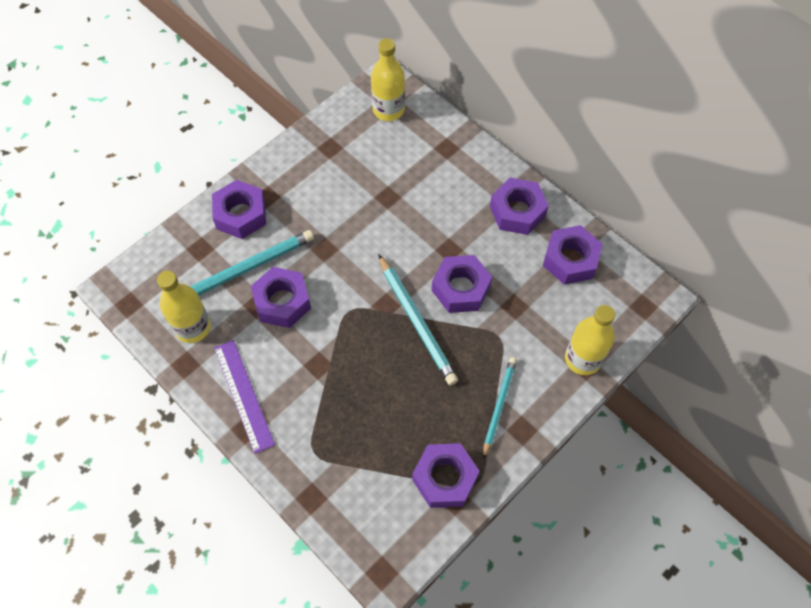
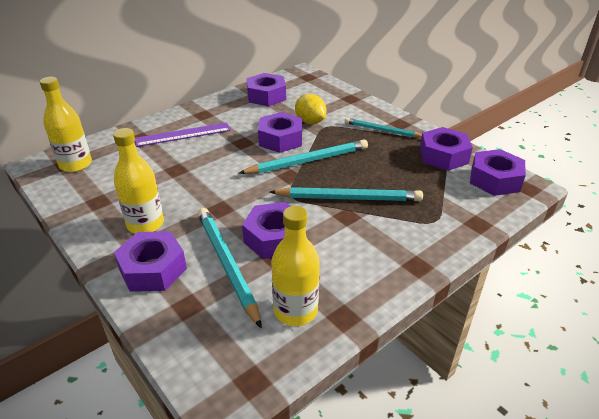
camera: 85 degrees left, 25 degrees down
(243, 395) = (380, 267): purple ruler -> purple ruler (183, 135)
(348, 366) = (348, 198): none -> turquoise pencil
(509, 318) = (310, 121): none -> yellow lemon
(517, 211) = (217, 112): purple nut -> purple nut (495, 180)
(582, 359) = (345, 98): yellow bottle -> yellow bottle (145, 224)

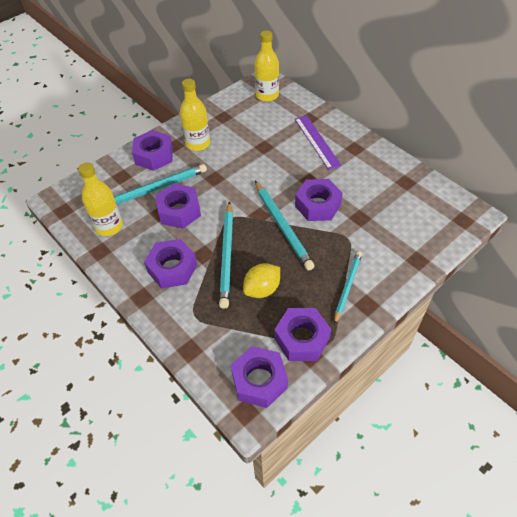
camera: 90 degrees right, 15 degrees up
(266, 96) = (403, 188): purple nut -> purple nut (172, 268)
(310, 121) = (355, 225): yellow lemon -> yellow lemon (262, 289)

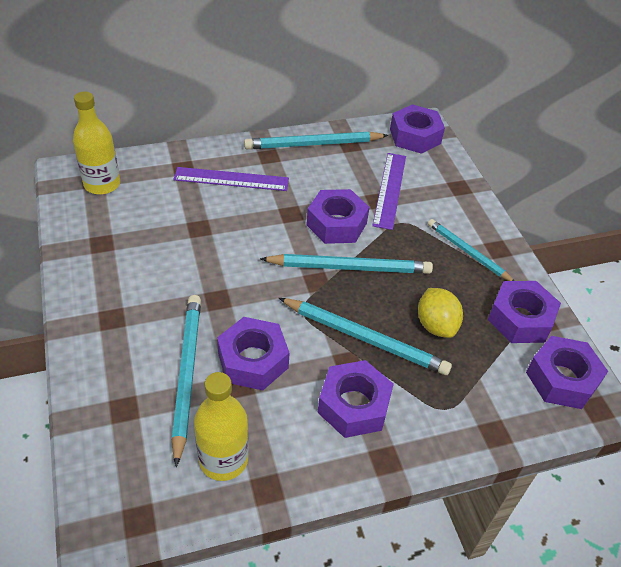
camera: 70 degrees left, 5 degrees down
(154, 156) = (113, 351): purple nut -> purple nut (415, 136)
(198, 144) = (133, 291): yellow bottle -> none
(376, 220) = (389, 190): none -> purple ruler
(387, 164) = (313, 144): none -> turquoise pencil

